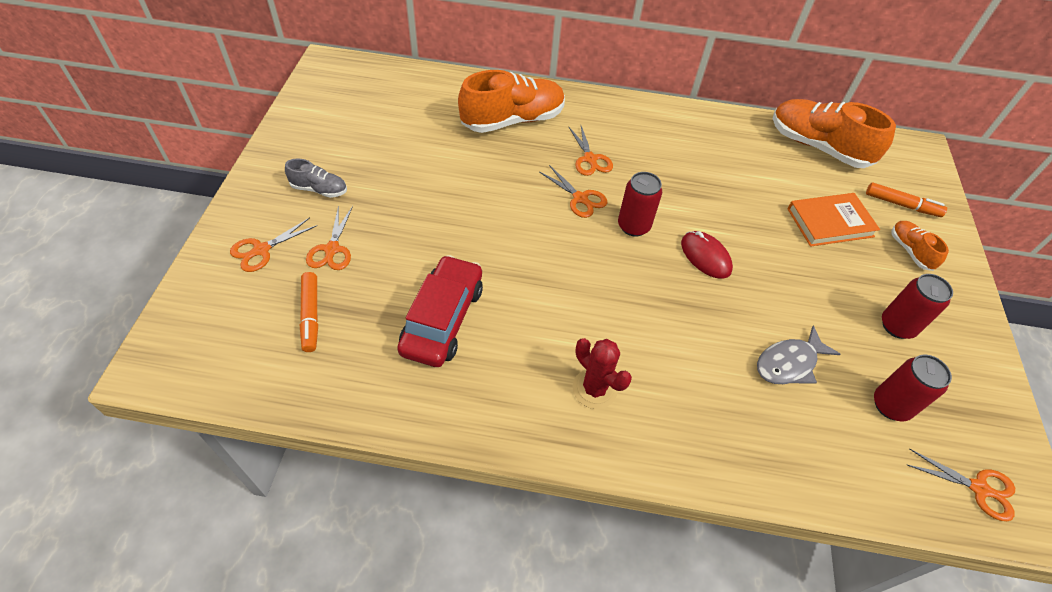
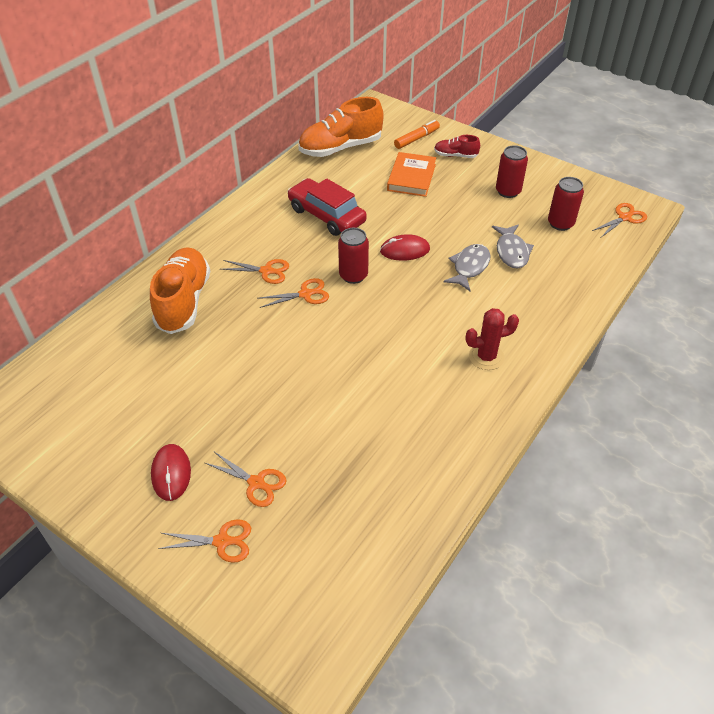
camera: 60 degrees left, 5 degrees down
(262, 250) = (222, 541): orange scissors -> orange scissors turned 75 degrees counterclockwise
(311, 315) = (325, 519): orange marker -> none
(319, 189) = (171, 473): grey shoe -> red mouse
(443, 319) = (379, 425): red car -> red car (326, 215)
(727, 327) = (469, 267): none -> grey fish
(910, 251) = (455, 155): orange shoe -> red shoe

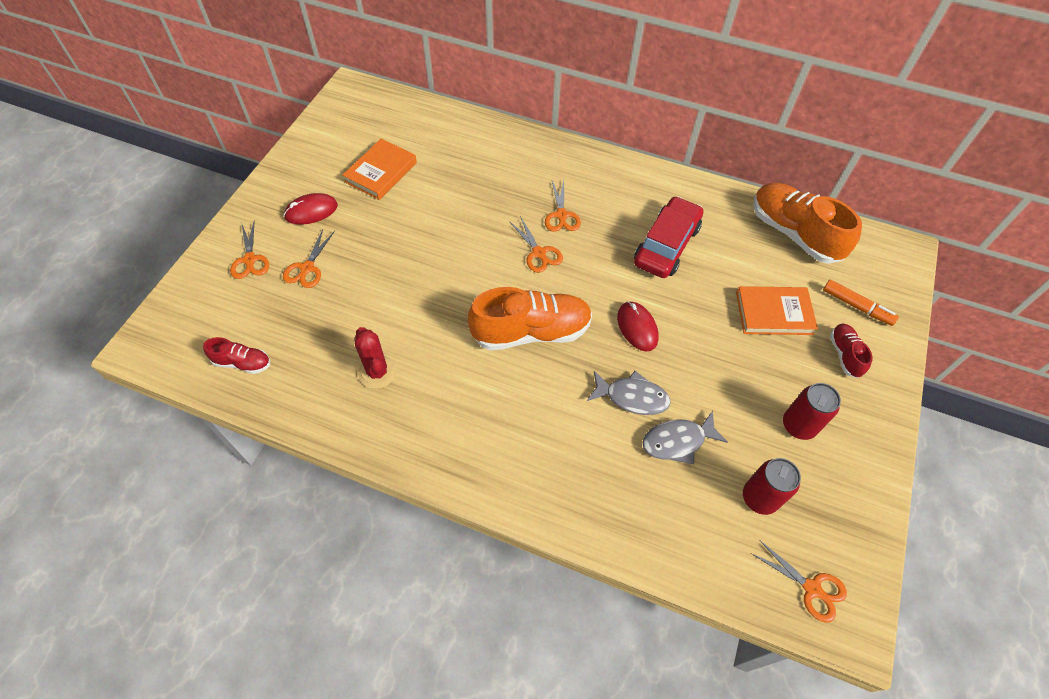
camera: 75 degrees right, 10 degrees up
(141, 401) = (381, 172): none -> orange book
(184, 301) = (501, 166): orange shoe -> orange shoe (531, 332)
(353, 275) = (579, 287): red can -> none
(369, 553) = (242, 363): none -> red shoe
(486, 357) = (492, 431): red cactus -> red cactus (377, 372)

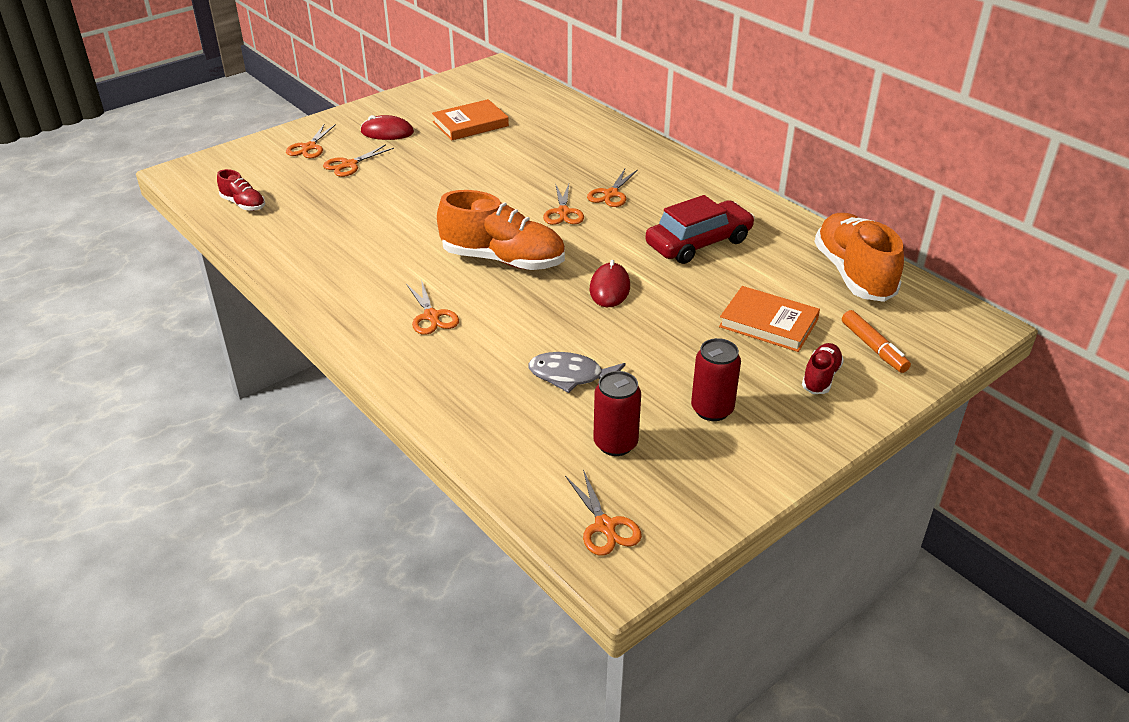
camera: 30 degrees right, 20 degrees down
(377, 372) = (343, 242): red cactus -> none
(521, 427) = (431, 316): none -> orange scissors
(632, 397) = (556, 332): grey fish -> none

